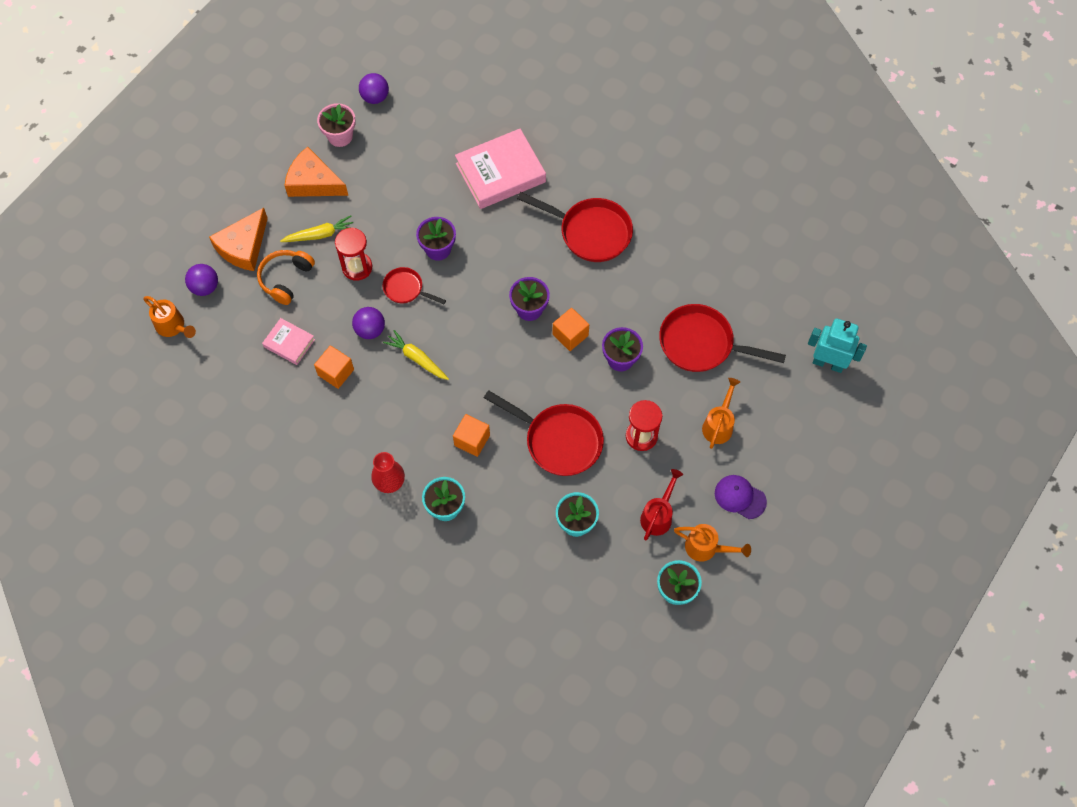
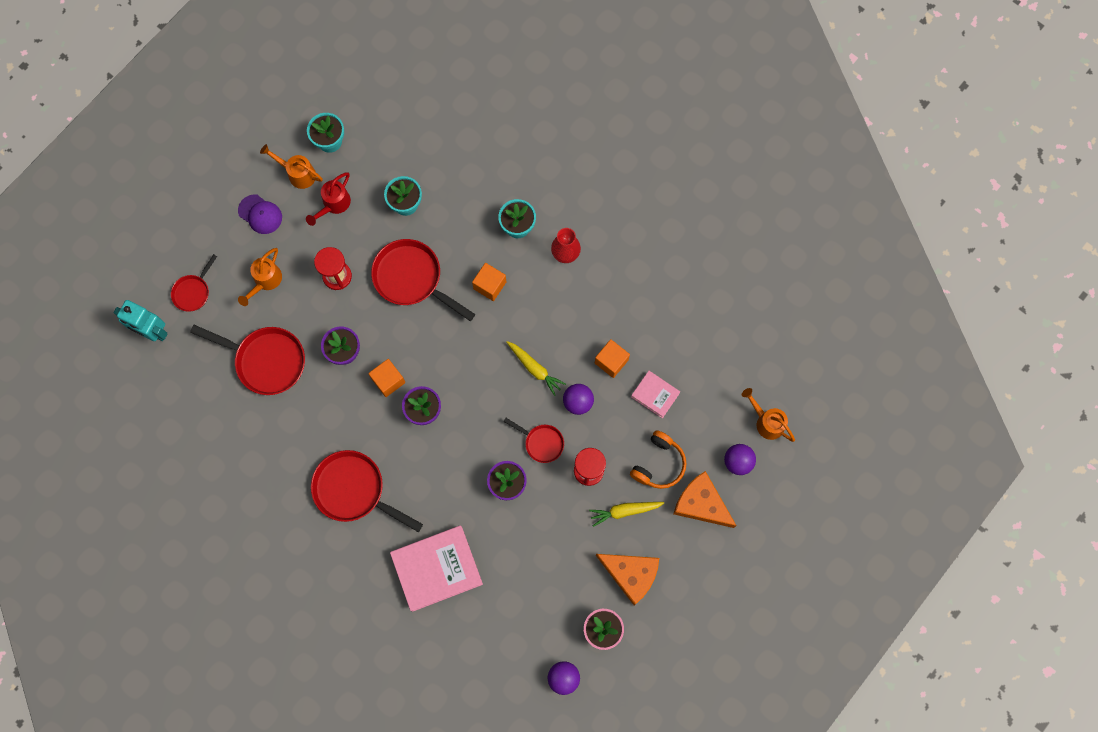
camera: 175 degrees left, 10 degrees up
(243, 247) = (701, 504): orange cheese -> orange cheese turned 90 degrees counterclockwise
(795, 407) = (193, 292): none -> red pan

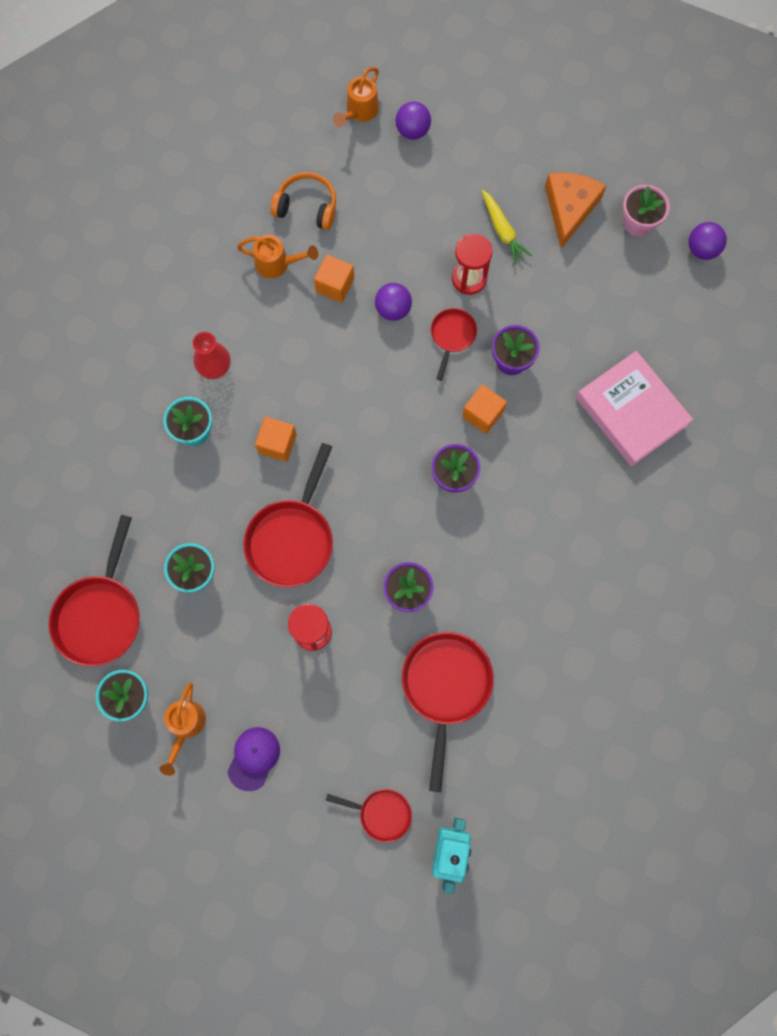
camera: 105 degrees left, 0 degrees up
(265, 281) = (342, 722): orange watering can -> orange watering can (277, 264)
(334, 204) = (218, 665): red watering can -> none
(354, 490) = (572, 531): red pan -> red pan (100, 614)
(388, 380) = (428, 529): orange cube -> orange cube (482, 414)
(535, 369) = (367, 366): yellow carrot -> none
(655, 395) = (361, 230): pink book -> none
(658, 464) = (439, 208): orange headphones -> orange headphones (307, 207)
(701, 504) = (470, 156): orange cheese -> none

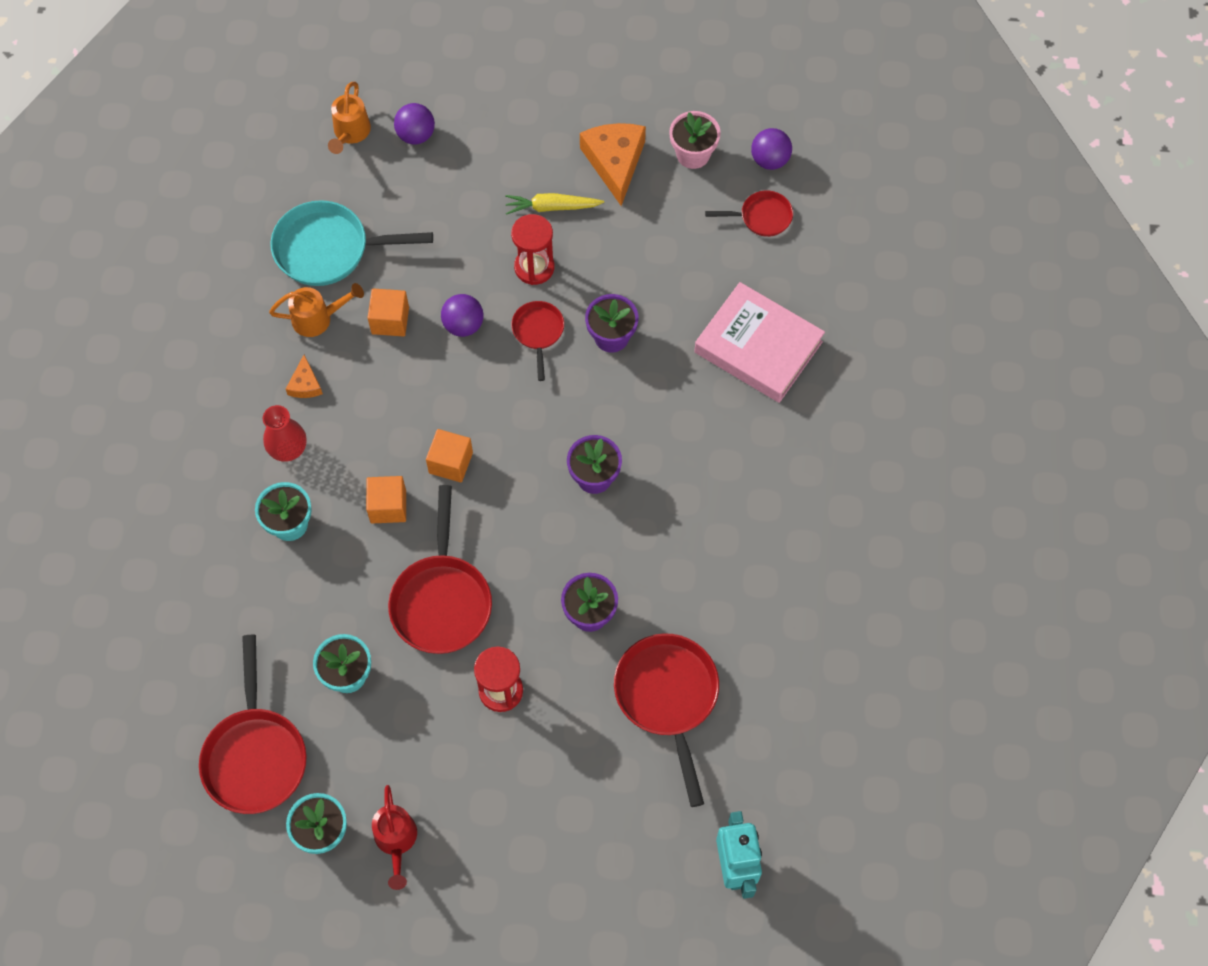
camera: 20 degrees left, 10 degrees down
(185, 726) = (396, 841): orange watering can -> red watering can
(247, 316) = (305, 384): none -> orange cheese
(253, 758) = (485, 848): purple cap -> none
(307, 207) = (329, 249): orange headphones -> turquoise pan
(381, 813) = (648, 855): red pan -> red pan (762, 217)
(482, 414) = (601, 401): orange cube -> orange cube (450, 463)
(502, 231) = (552, 207): yellow carrot -> yellow carrot turned 135 degrees clockwise

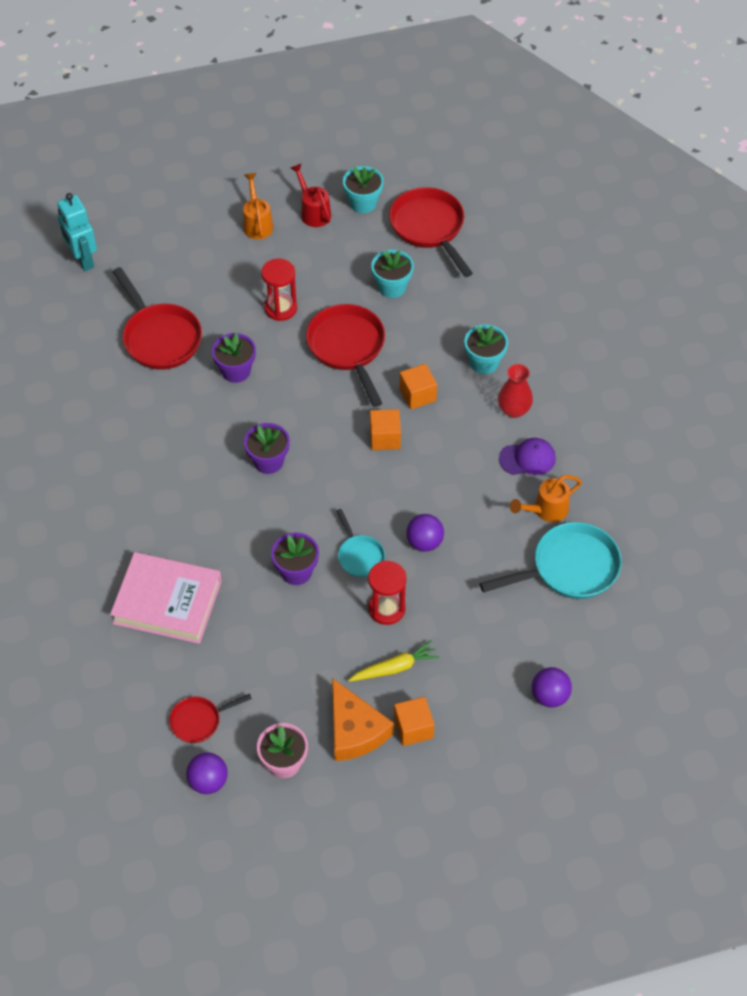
camera: 160 degrees right, 10 degrees down
(305, 384) = (527, 458): orange cheese -> purple cap
(350, 133) = (609, 678): orange watering can -> orange watering can (257, 223)
(390, 320) = (486, 527): orange cube -> orange cube (413, 728)
(538, 332) = (359, 556): red pan -> turquoise pan

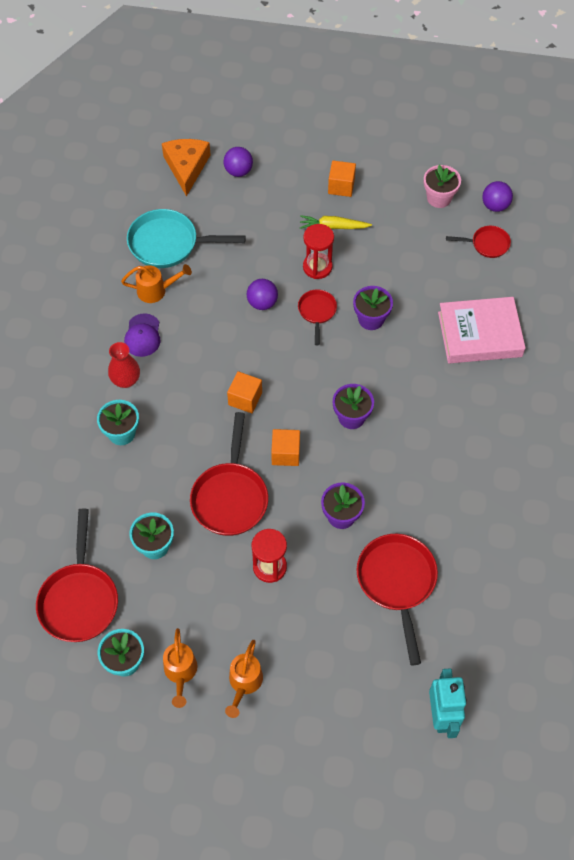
camera: 155 degrees left, 5 degrees up
(167, 602) = (479, 334): pink book -> pink book turned 45 degrees counterclockwise
(313, 212) = (180, 673): red watering can -> orange watering can
(355, 730) = (381, 199): orange cheese -> orange cheese (186, 167)
(359, 556) = (317, 312): turquoise pan -> red pan
(417, 395) = (196, 426): orange cube -> orange cube (285, 453)
(527, 458) = (142, 335): purple cap -> purple cap turned 105 degrees counterclockwise

